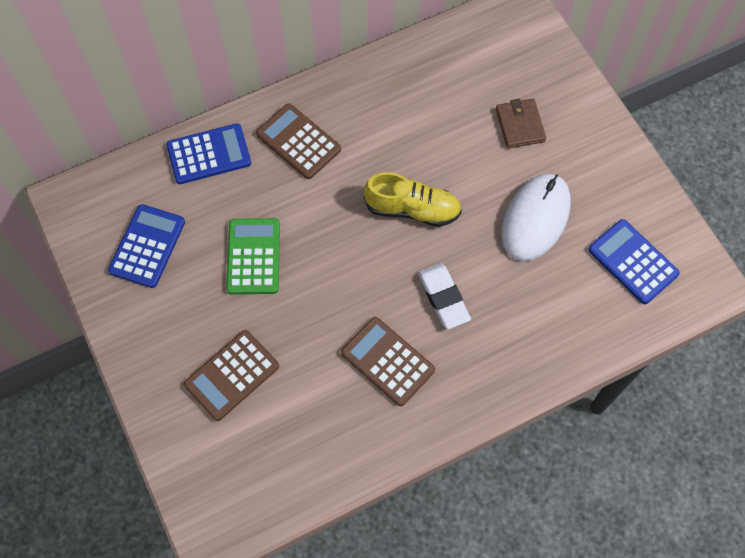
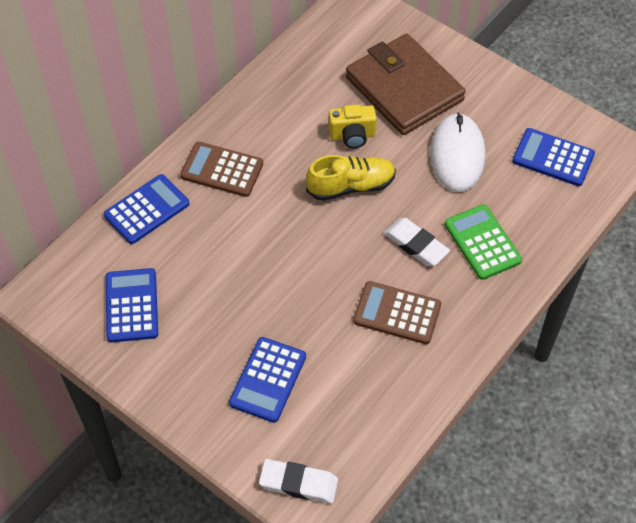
camera: 25 degrees left, 10 degrees down
(207, 491) = (298, 483): none -> white eraser
(232, 375) = (268, 380): brown calculator -> blue calculator
(253, 256) = (233, 276): green calculator -> green calculator (482, 242)
(441, 156) = (352, 136): none -> yellow camera
(520, 125) = (404, 88): brown wallet -> brown wallet, size x2.16

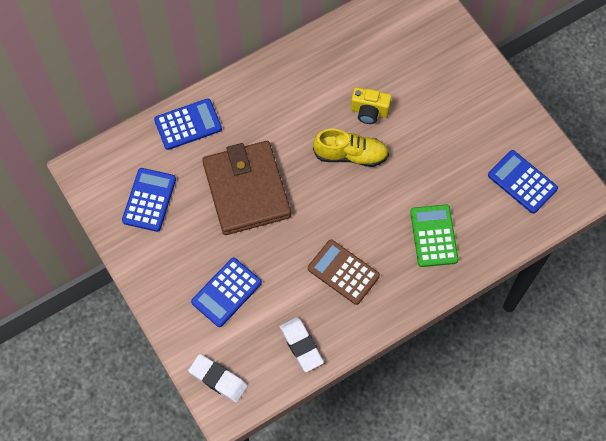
camera: 20 degrees right, 10 degrees up
(222, 170) = (256, 109): brown calculator -> none
(404, 88) = (427, 83): brown wallet -> brown wallet (246, 190)
(416, 245) = (381, 221): white eraser -> white eraser (301, 345)
(457, 155) = (445, 155): white mouse -> none

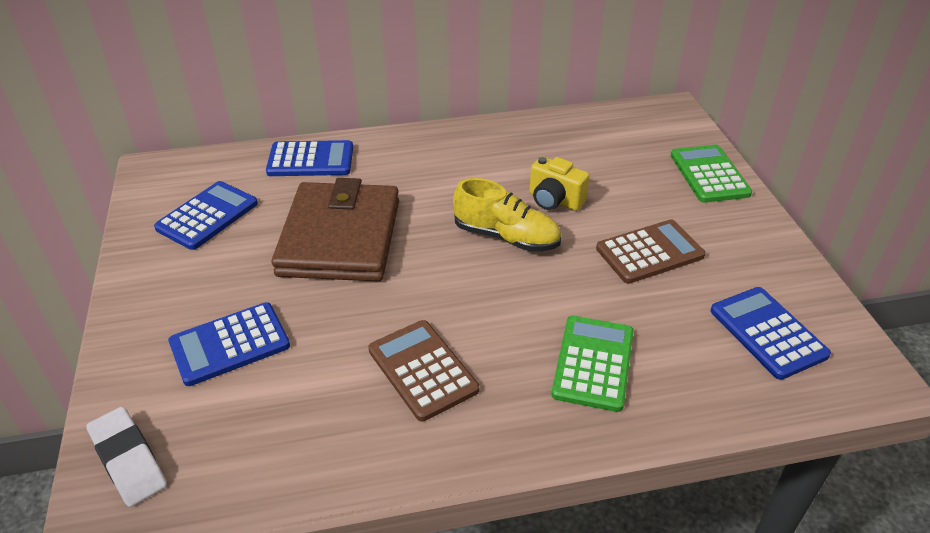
camera: 20 degrees right, 25 degrees down
(301, 345) = (295, 453): white eraser -> none
(442, 139) = (649, 252): none -> brown calculator
(461, 53) = (709, 174): none -> green calculator

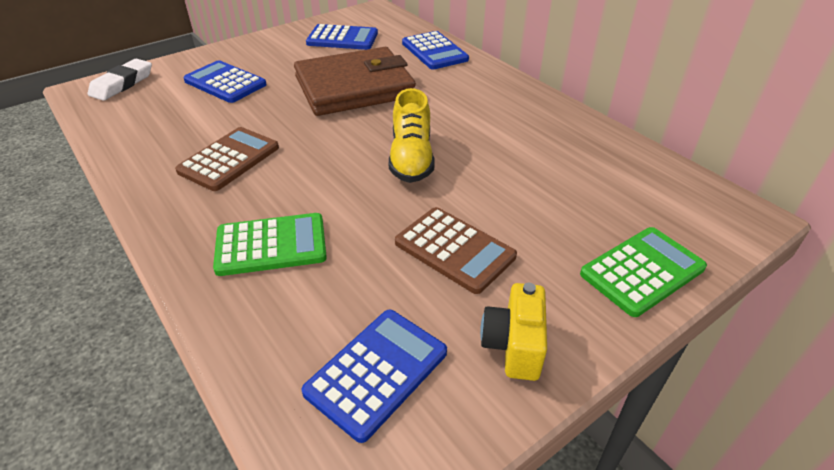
camera: 65 degrees right, 0 degrees up
(554, 200) = (487, 171): yellow camera -> yellow camera (513, 346)

